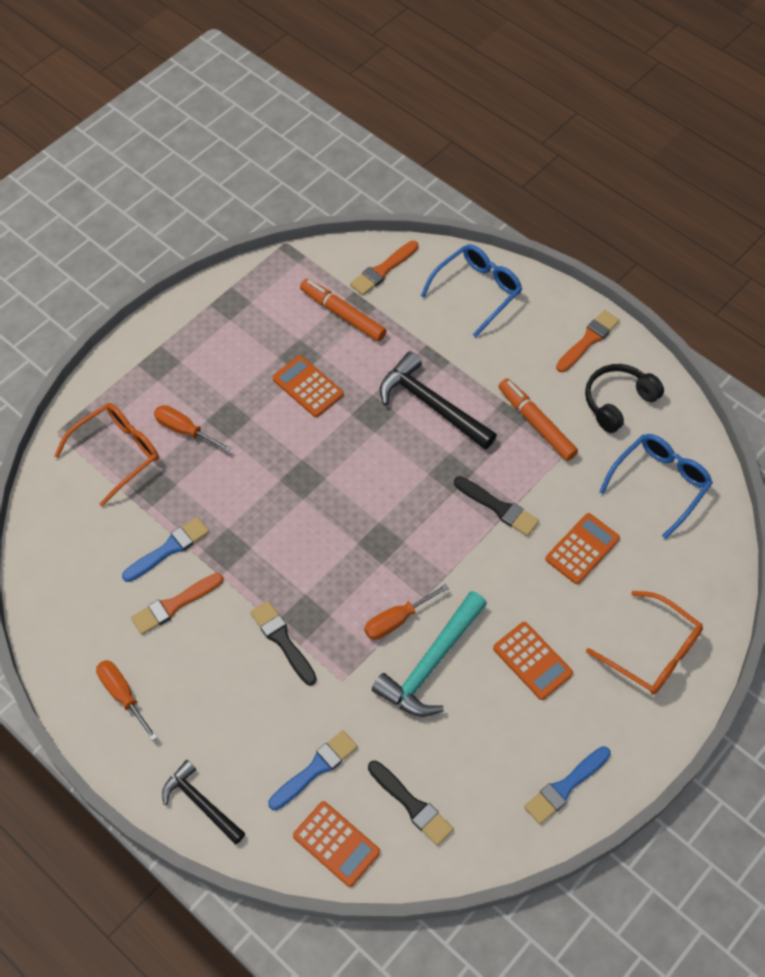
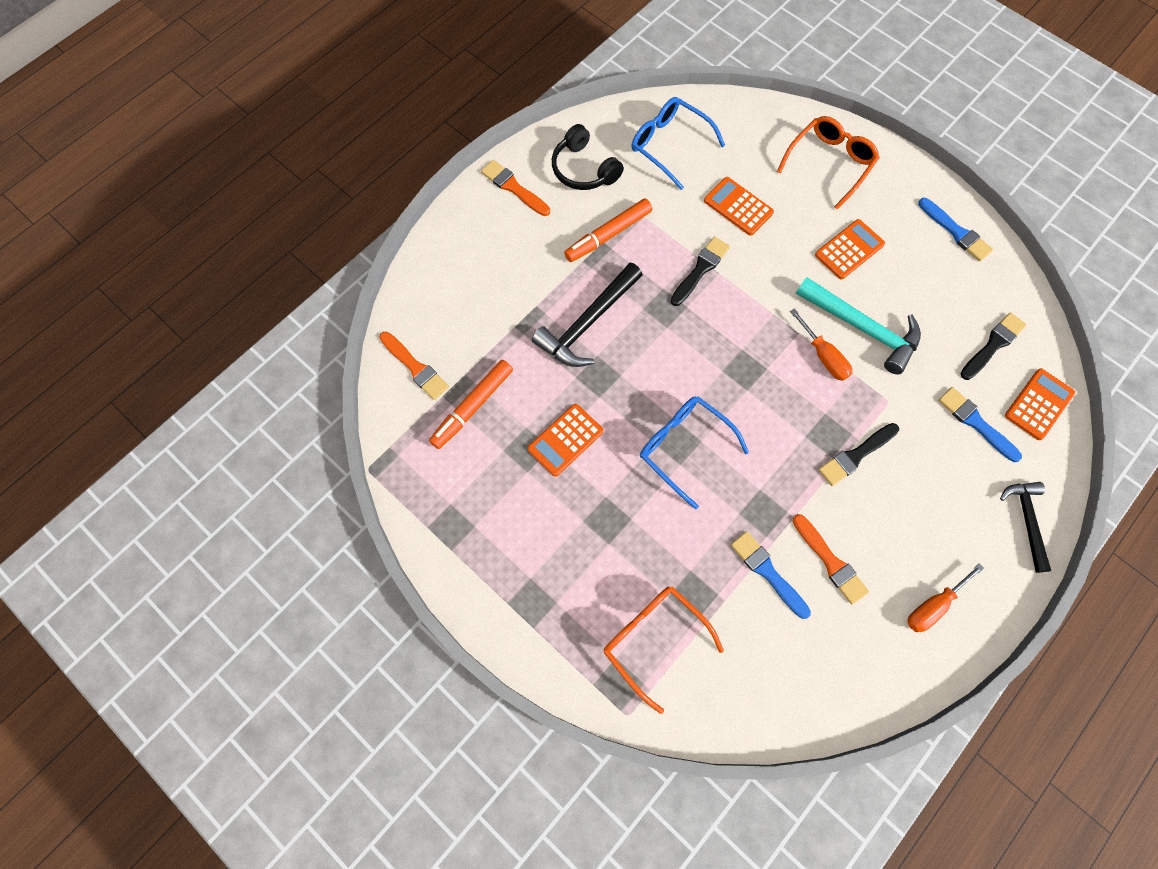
camera: 90 degrees left, 10 degrees up
(184, 430) = (622, 566): orange screwdriver -> none
(201, 803) = (1026, 521): black hammer -> black hammer turned 135 degrees clockwise
(477, 291) = (449, 279): blue glasses -> blue glasses (684, 448)

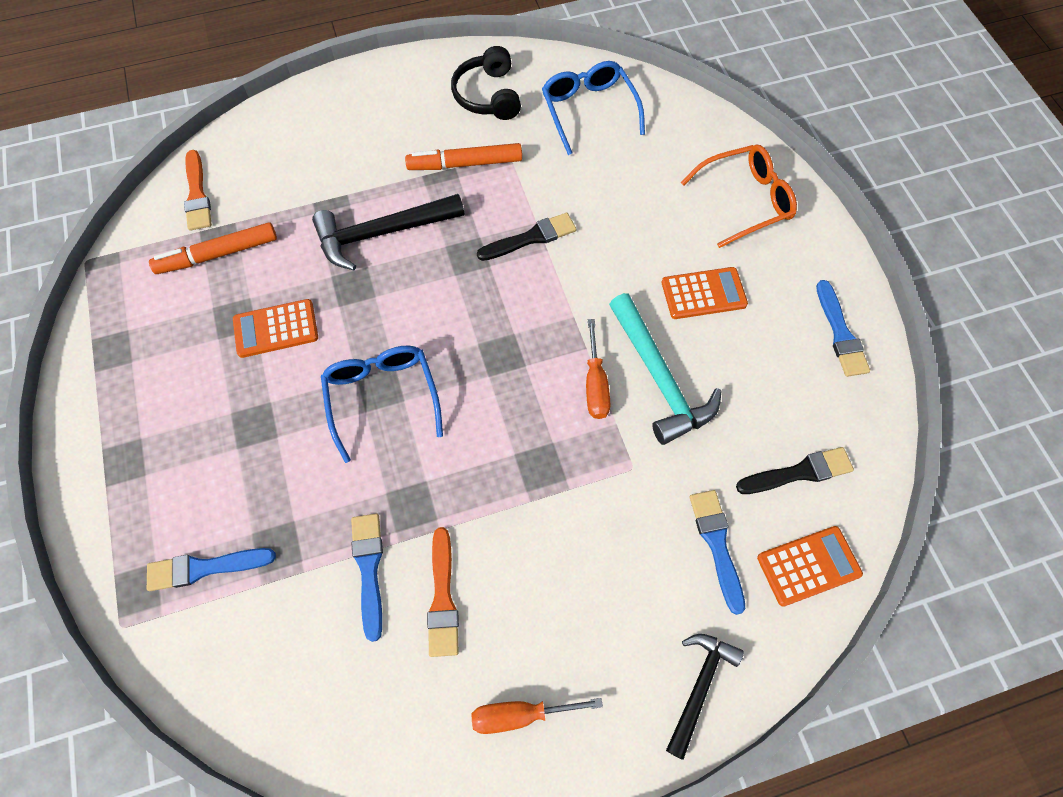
camera: 30 degrees right, 5 degrees down
(513, 187) = (410, 82): orange brush -> none
(654, 640) = (205, 568): orange glasses -> blue brush
(738, 206) = (615, 197): orange calculator -> none
(856, 455) = (554, 503): black brush -> none

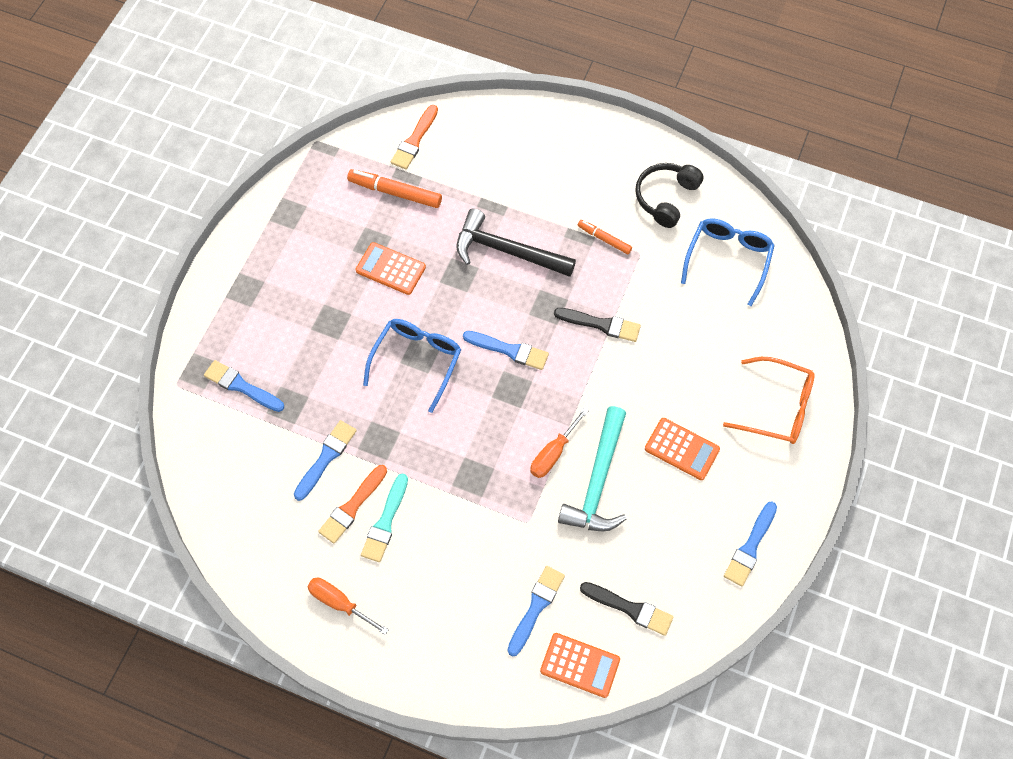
camera: 40 degrees right, 0 degrees up
(465, 164) = (604, 239): orange marker -> orange marker, size x0.61
(466, 321) = (509, 350): none -> blue brush
(492, 585) = (385, 522): none -> turquoise brush
(699, 687) = (449, 673): black hammer -> none

